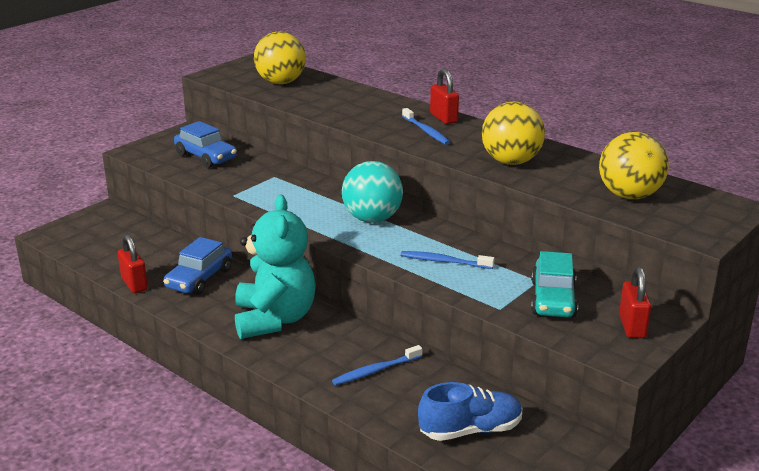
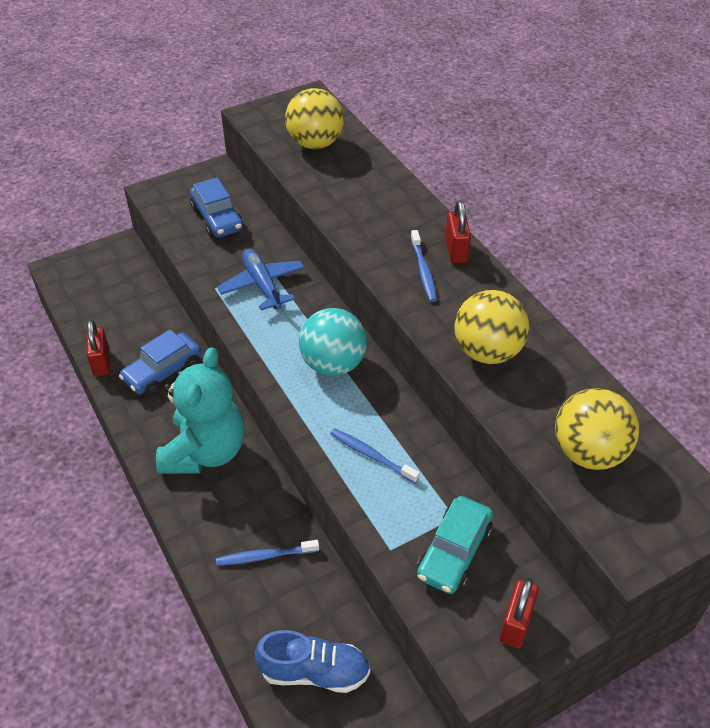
camera: 20 degrees right, 20 degrees up
(276, 186) = (262, 285): none -> blue plane

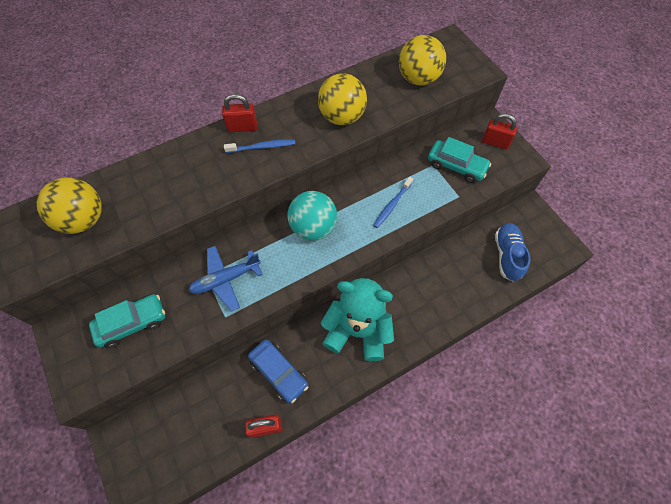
camera: 90 degrees left, 15 degrees up
(217, 218) = (132, 323): blue car -> turquoise car
(265, 556) = (437, 285): blue toothbrush -> none

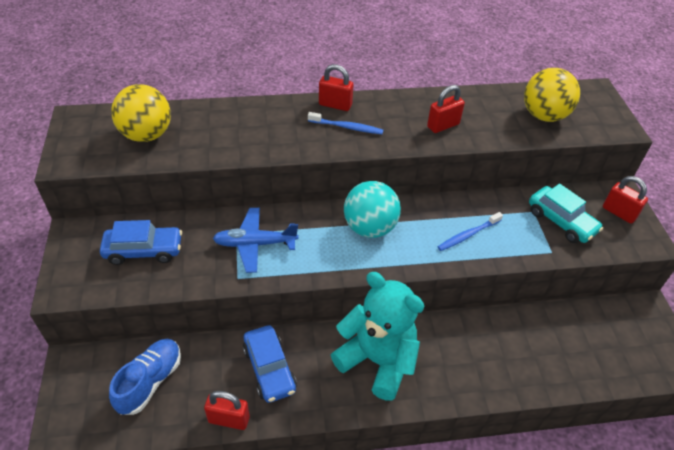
camera: 20 degrees right, 15 degrees down
(132, 323) = (144, 250): turquoise car -> blue car
(342, 117) = (443, 125): yellow ball -> red padlock
(507, 255) = (596, 347): blue shoe -> blue shoe (150, 381)

